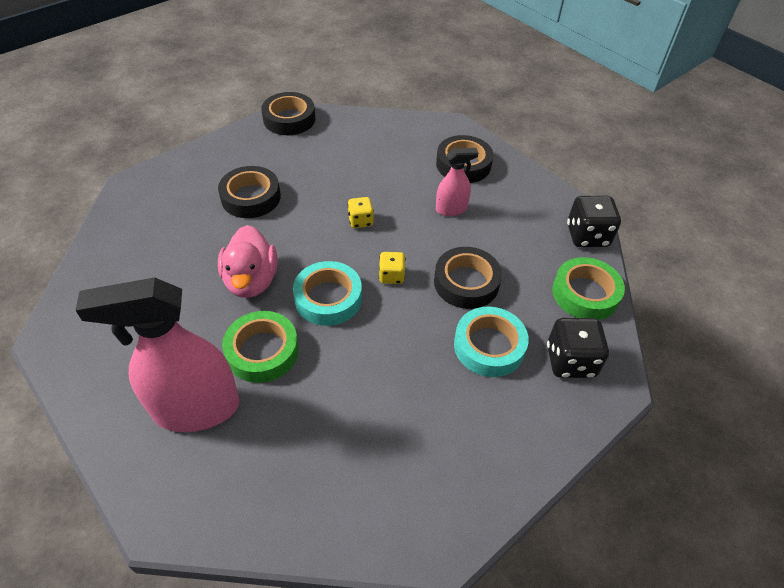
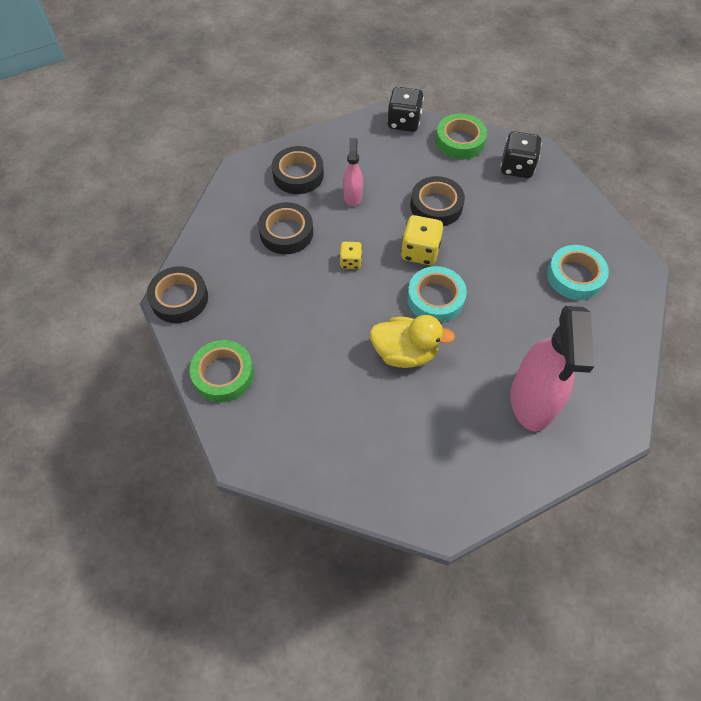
camera: 75 degrees left, 10 degrees up
(251, 197) = (295, 344): black tape -> black tape (286, 232)
(251, 281) = (405, 352): pink duck -> yellow duck
(262, 351) = (483, 351): green tape -> green tape (223, 374)
(391, 276) = (420, 251): yellow dice -> yellow dice, size x1.70
(489, 346) = (498, 207): turquoise tape -> turquoise tape (575, 276)

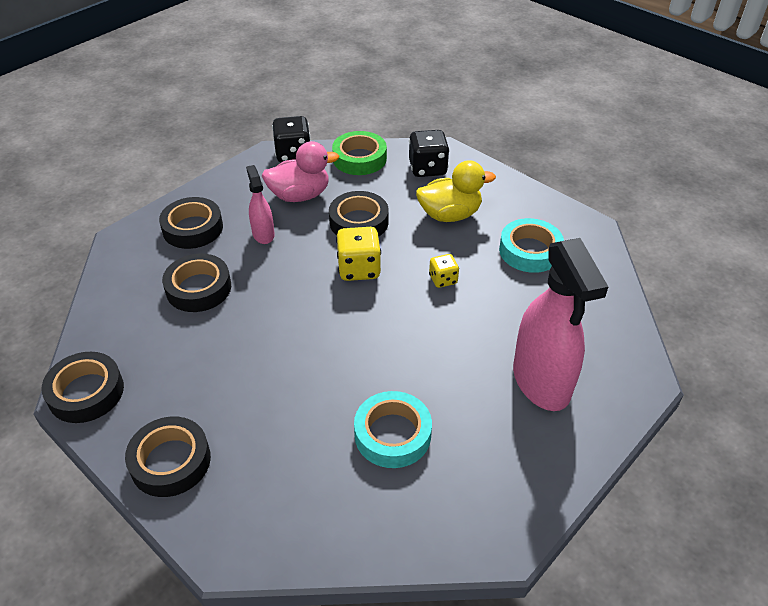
camera: 20 degrees left, 15 degrees down
(223, 374) = (170, 461): green tape -> black tape
(350, 262) = (285, 298): yellow dice -> yellow dice (443, 279)
(395, 166) = (300, 195): none -> pink duck
(405, 352) = (383, 373): yellow duck -> yellow duck (450, 215)
(435, 298) = (394, 310): turquoise tape -> turquoise tape (392, 434)

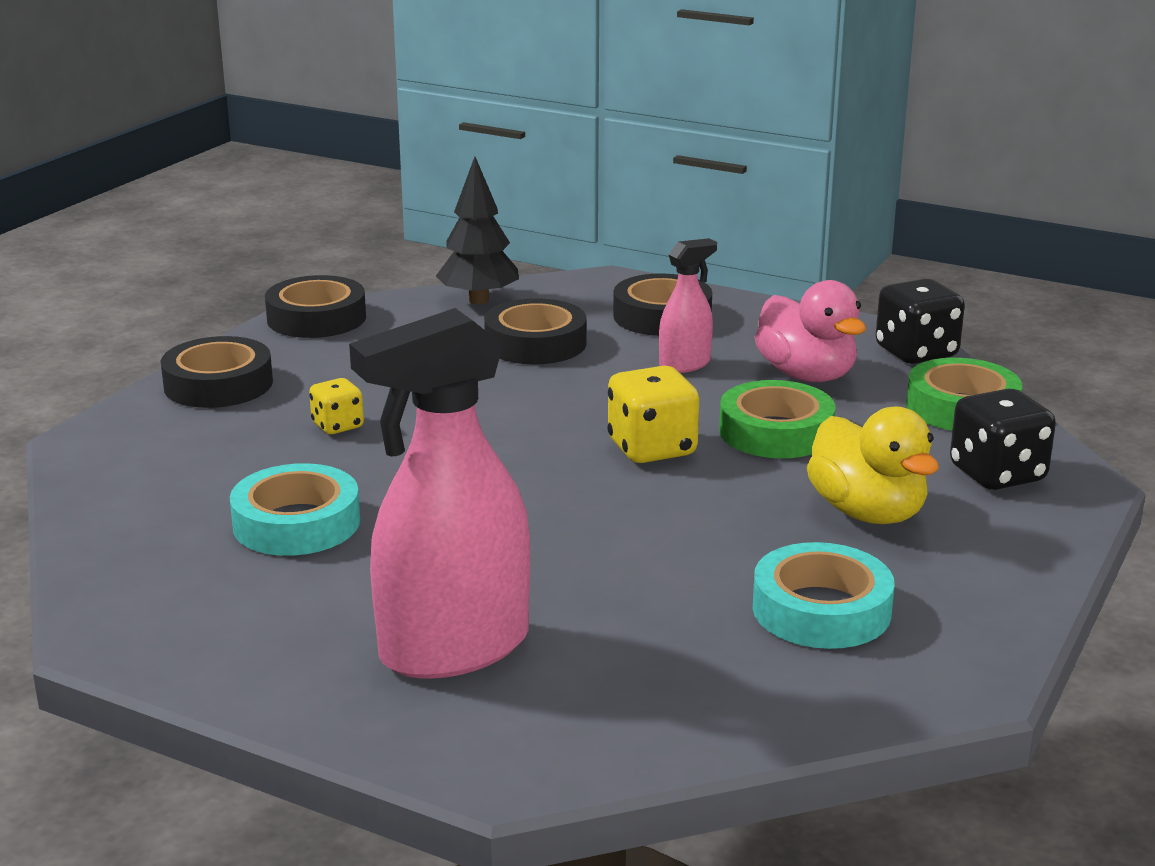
camera: 75 degrees right, 20 degrees down
(113, 302) = (479, 300): none -> black tree
(359, 222) = (776, 432): black tape -> green tape
(443, 279) = (672, 526): yellow dice -> yellow dice (337, 426)

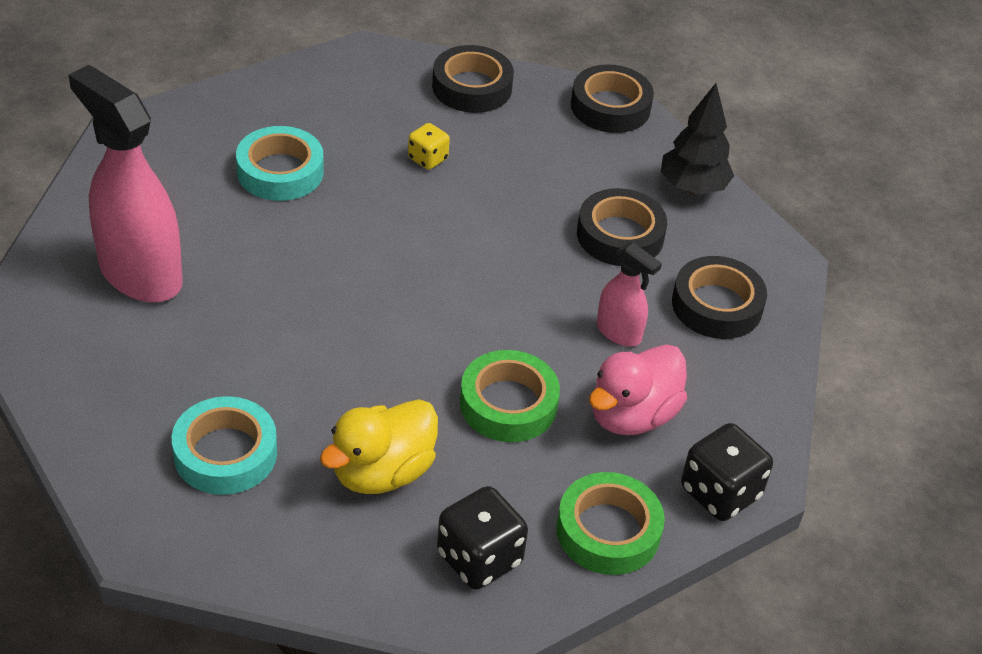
camera: 70 degrees right, 20 degrees up
(652, 449) = (450, 331): yellow dice -> none

